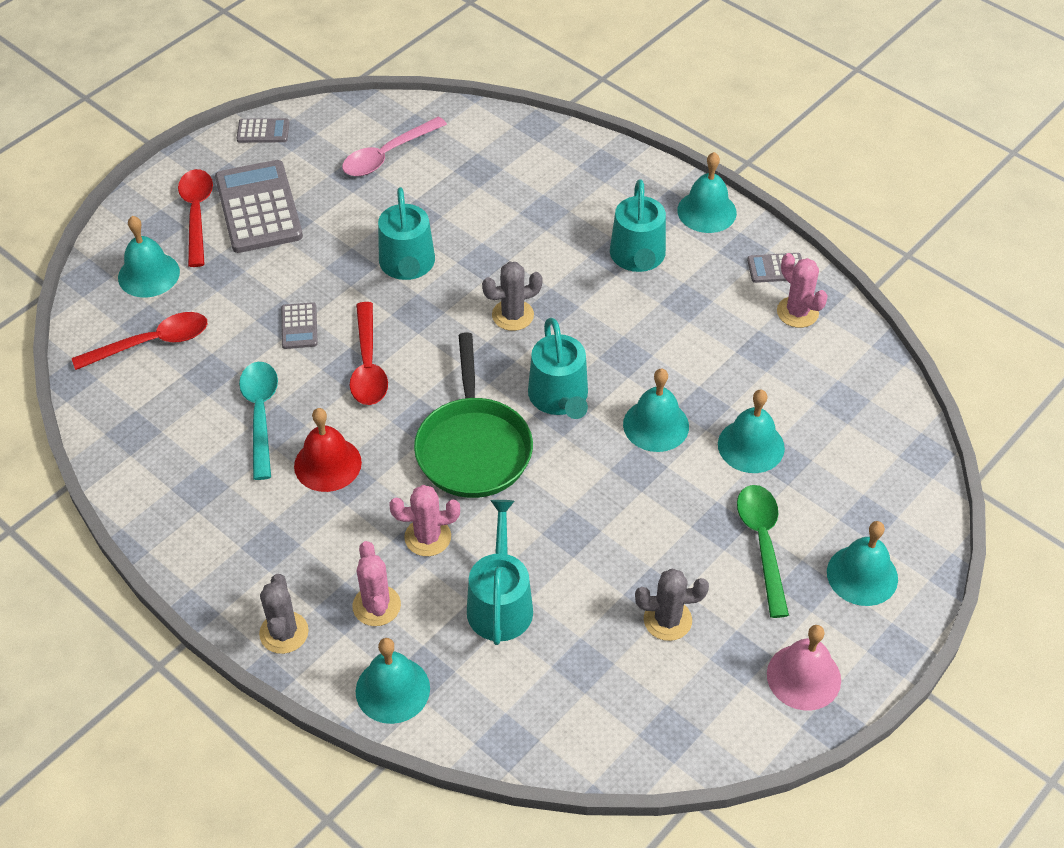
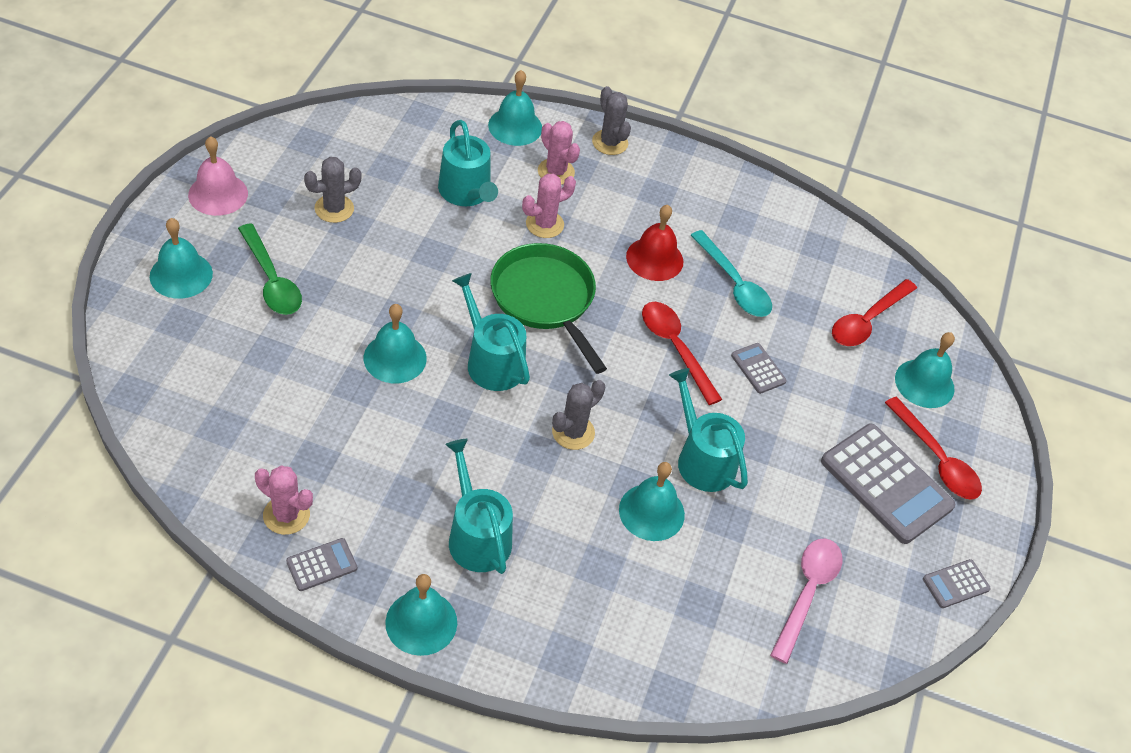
camera: 150 degrees right, 0 degrees up
(751, 446) = (301, 360): turquoise bell -> turquoise bell (651, 512)

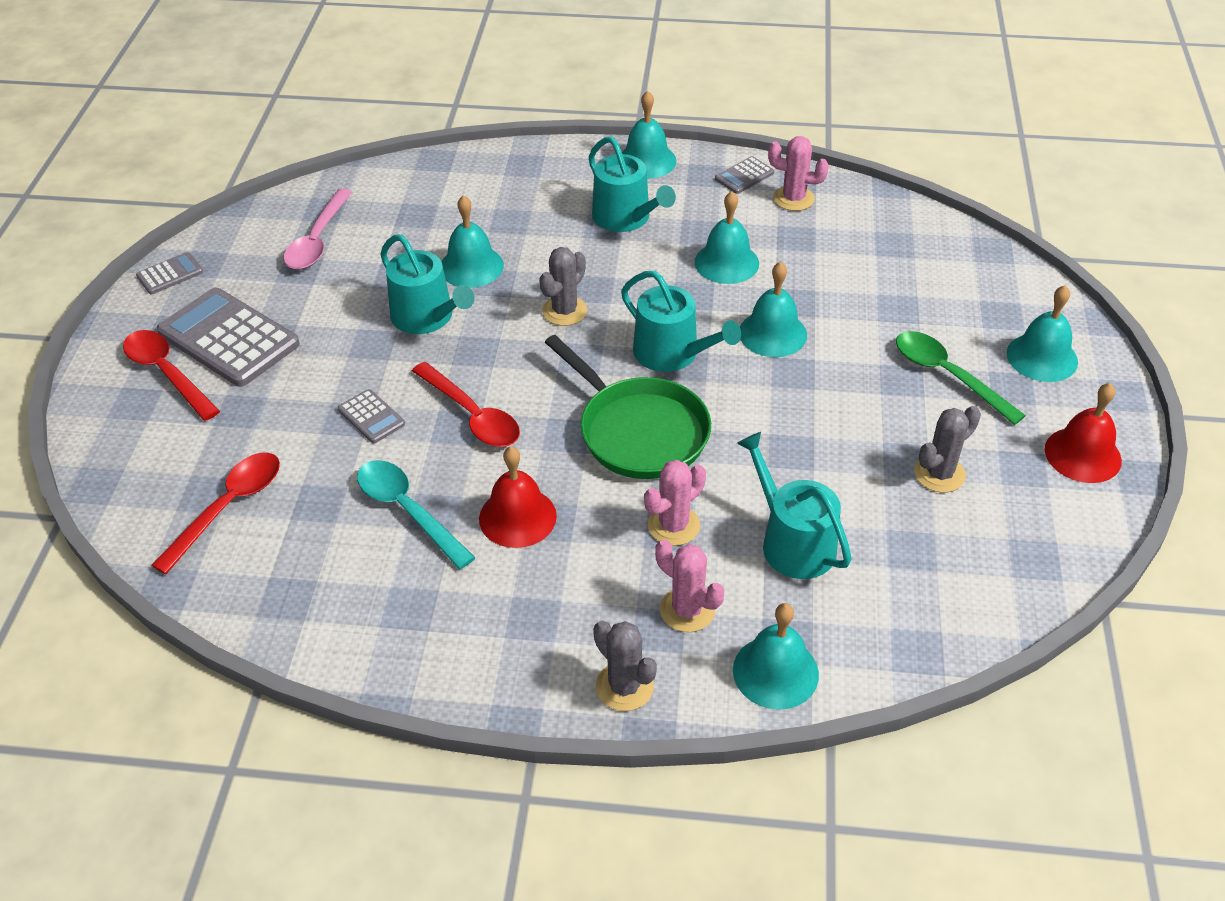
camera: 175 degrees right, 5 degrees down
(218, 194) = (1083, 454): pink bell -> red bell
(924, 383) = (164, 449): turquoise bell -> turquoise bell (726, 262)

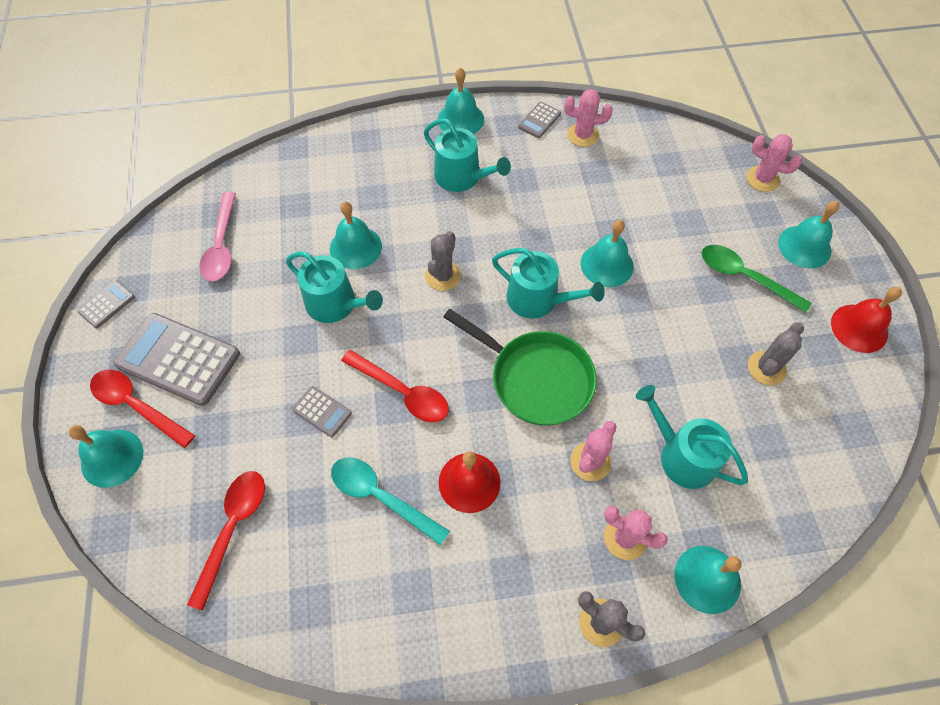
camera: 15 degrees left, 15 degrees up
(726, 262) = (552, 205): turquoise bell -> turquoise bell (112, 458)
(1013, 278) = (762, 179): none -> pink cactus

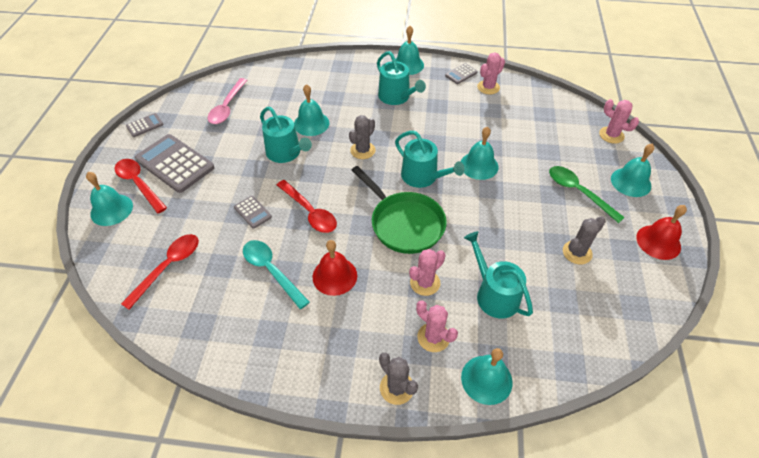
camera: 15 degrees right, 10 degrees down
(583, 135) = (488, 87): pink cactus -> pink cactus turned 60 degrees counterclockwise

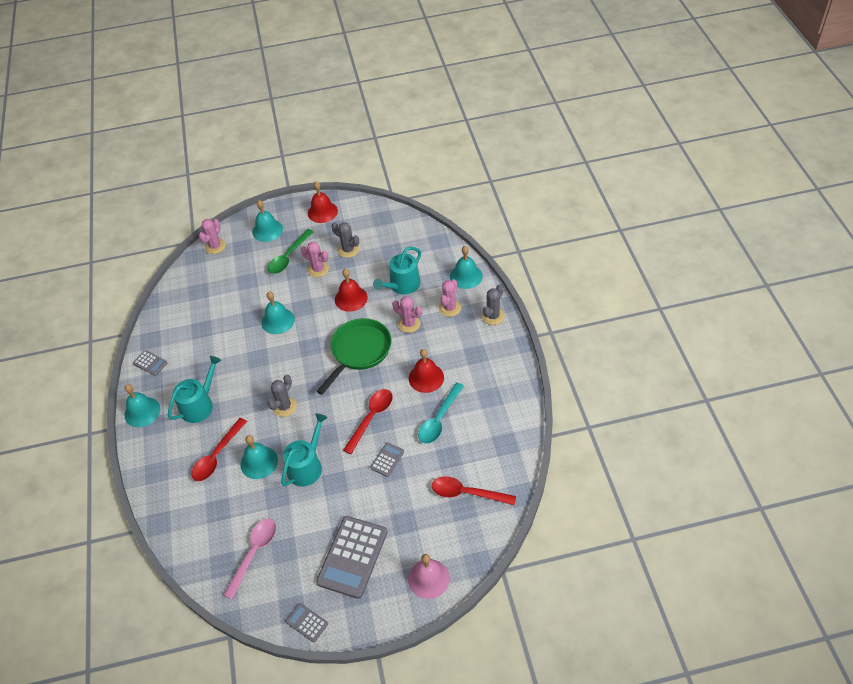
camera: 105 degrees left, 0 degrees up
(111, 209) = (428, 578): turquoise bell -> pink bell
(138, 184) = (389, 574): red spoon -> red spoon (217, 456)
(227, 107) = (254, 553): pink spoon -> pink spoon turned 60 degrees counterclockwise
(362, 150) = (284, 407): grey cactus -> grey cactus turned 75 degrees counterclockwise
(423, 177) = (303, 354): turquoise watering can -> none
(488, 87) = (167, 337): pink cactus -> pink cactus (318, 269)
(489, 235) = (351, 298): none -> red bell

